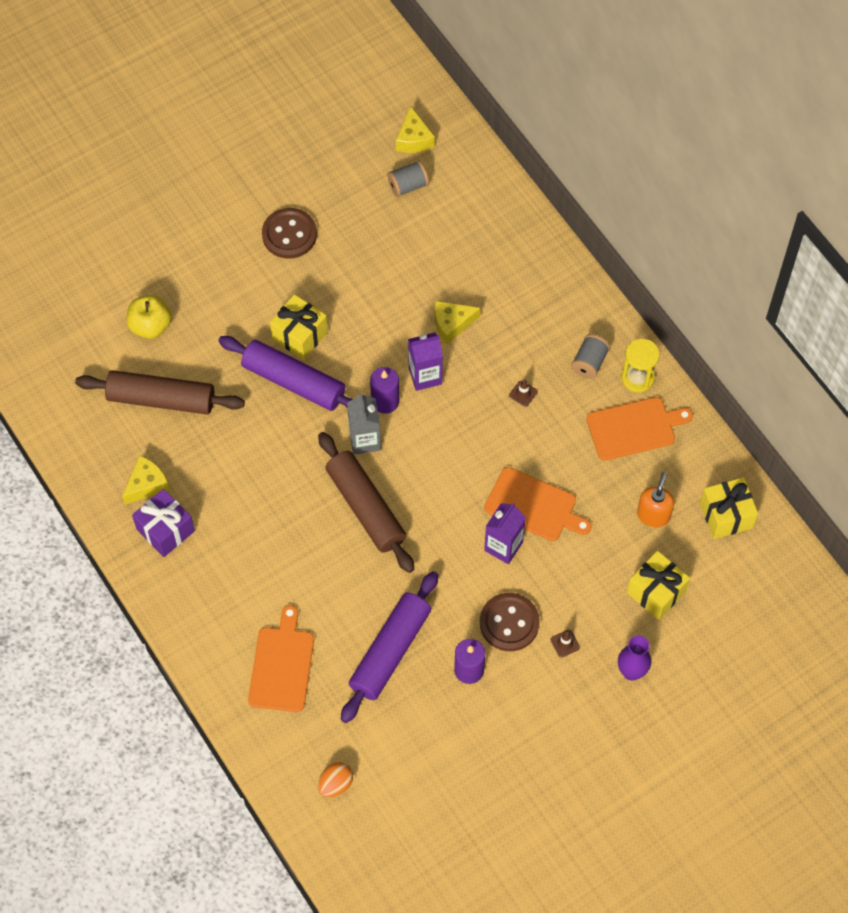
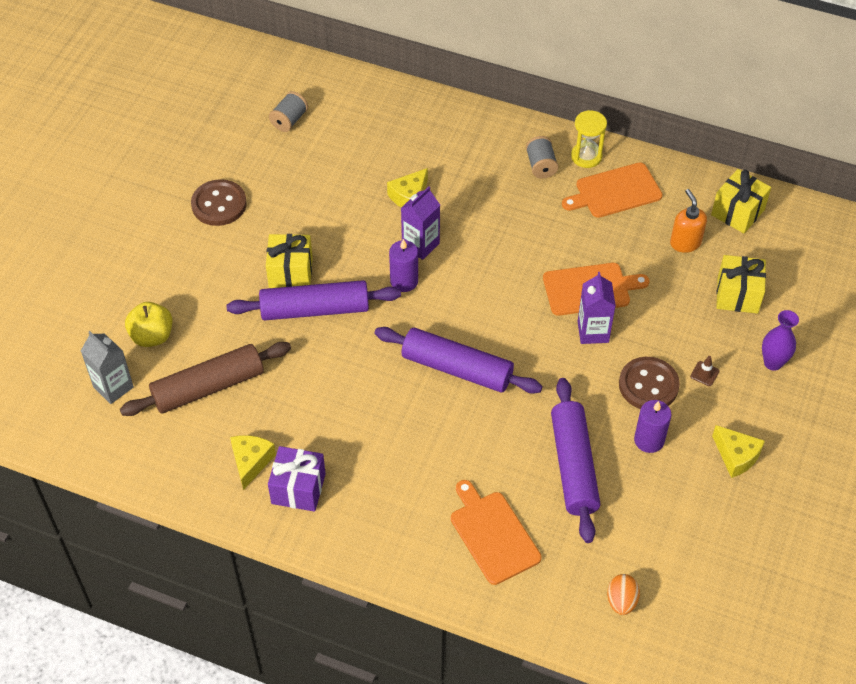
camera: 35 degrees left, 10 degrees down
(365, 440) = (412, 319): grey carton -> grey carton (113, 387)
(365, 507) = (457, 369): brown rolling pin -> purple rolling pin
(414, 139) = (266, 86): yellow cheese -> yellow cheese (736, 456)
(523, 393) = (509, 215): brown traffic cone -> none
(634, 428) = (615, 191): orange cutting board -> orange cutting board turned 150 degrees counterclockwise

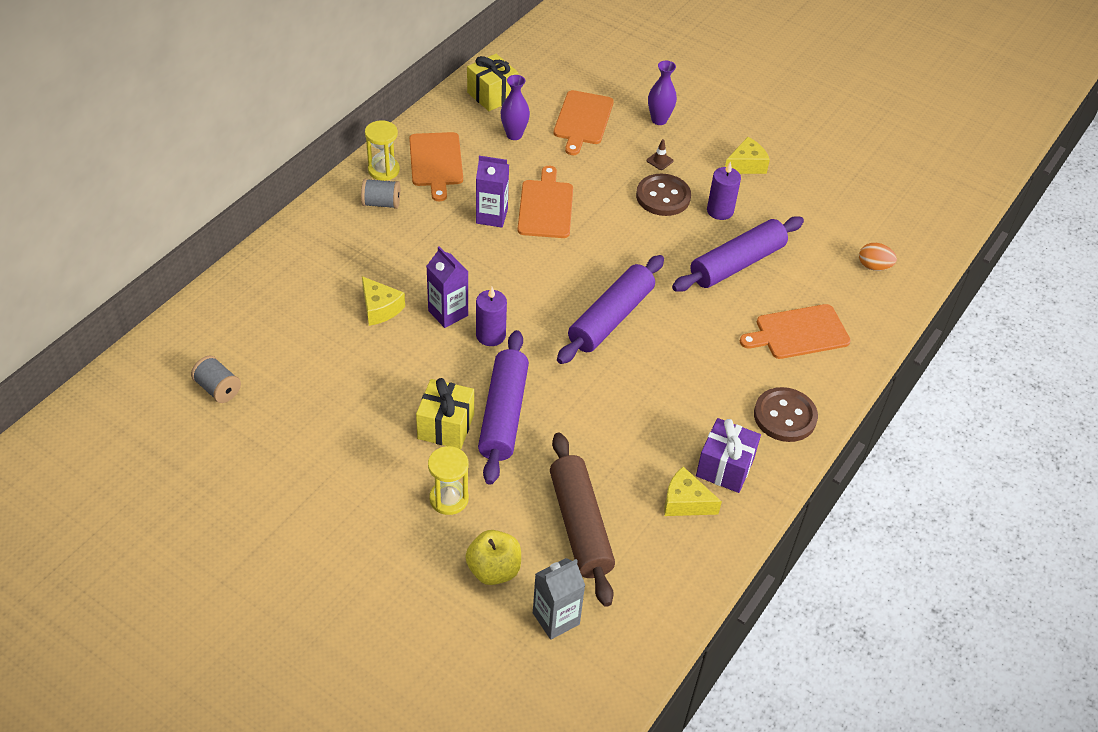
camera: 80 degrees left, 5 degrees down
(216, 291) = (449, 499): none -> yellow hourglass
(219, 204) = (319, 476): brown button -> brown button (785, 416)
(574, 466) = (737, 263): purple rolling pin -> purple rolling pin turned 45 degrees counterclockwise
(593, 332) = (595, 216): purple carton -> purple carton (491, 216)
(685, 243) = (514, 135): orange soap dispenser -> purple vase
(737, 295) = (583, 120): yellow gift -> orange cutting board

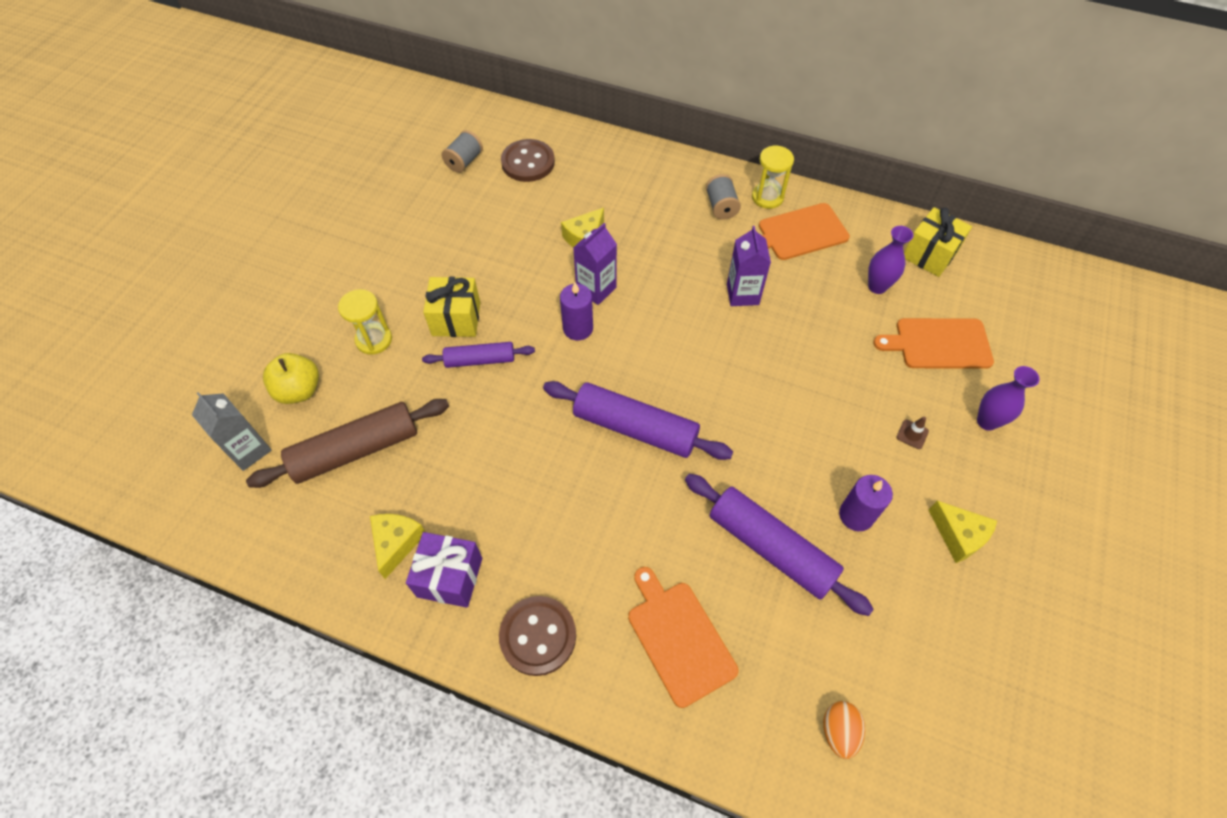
camera: 80 degrees right, 10 degrees up
(503, 414) = (480, 360): purple rolling pin -> purple rolling pin, size x0.59
(545, 207) = (778, 337): orange cutting board -> none
(663, 197) = (850, 448): brown button -> brown button (528, 162)

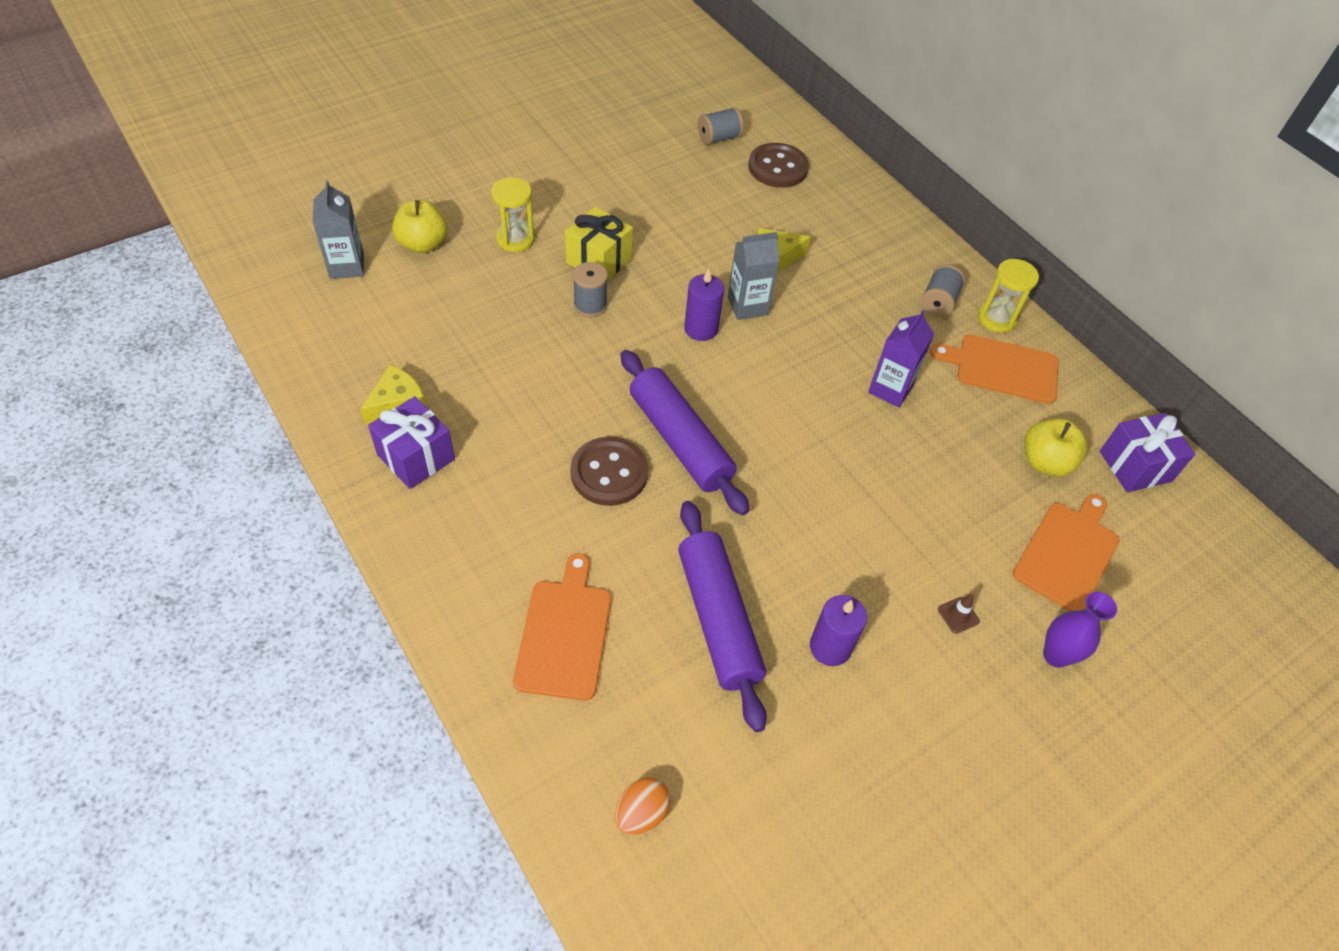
camera: 30 degrees right, 5 degrees down
(356, 450) = (427, 315): brown rolling pin -> none
(480, 360) = (590, 305): purple rolling pin -> grey spool
(538, 636) = (446, 549): brown button -> brown button (609, 473)
(596, 289) = (747, 306): purple carton -> grey carton
(877, 286) = (1045, 462): purple vase -> yellow apple
(929, 254) = (1135, 466): yellow gift -> purple gift
(939, 344) = (1067, 553): orange cutting board -> orange cutting board turned 90 degrees clockwise
(958, 535) = (924, 735): yellow cheese -> none

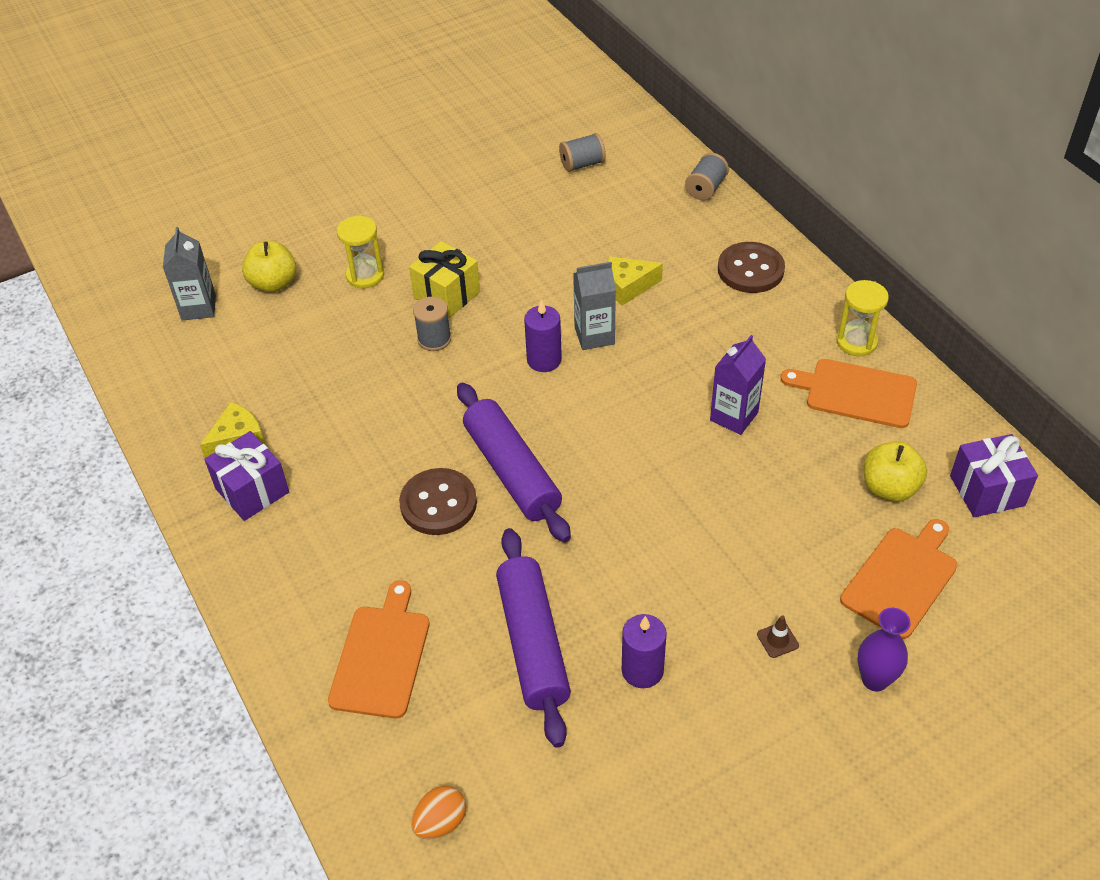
camera: 10 degrees right, 5 degrees down
(778, 168) = (641, 192): brown button -> brown button (750, 270)
(938, 302) = (796, 326): grey spool -> grey spool (706, 188)

